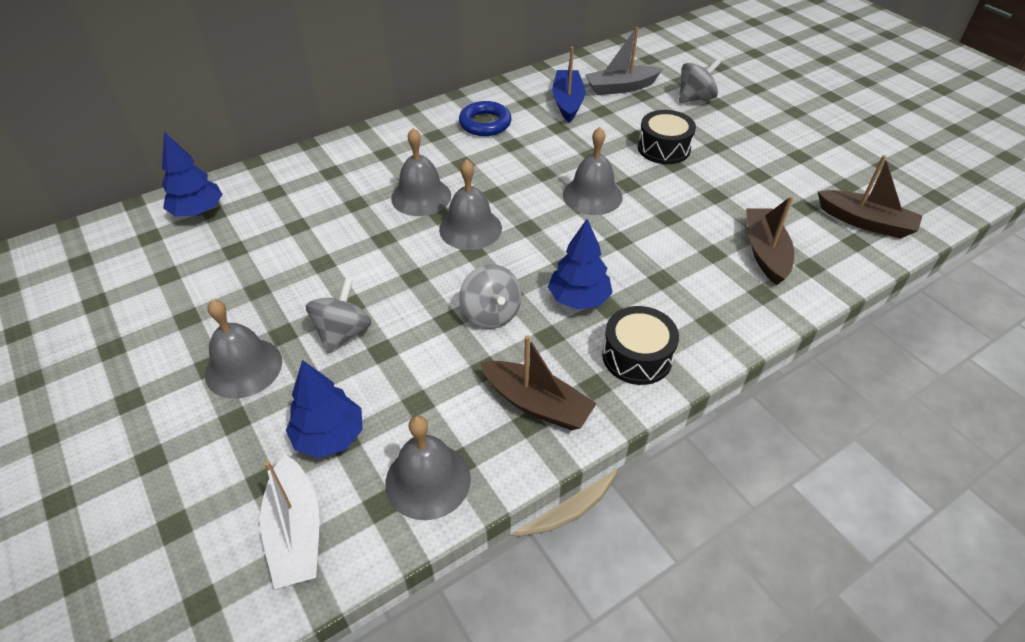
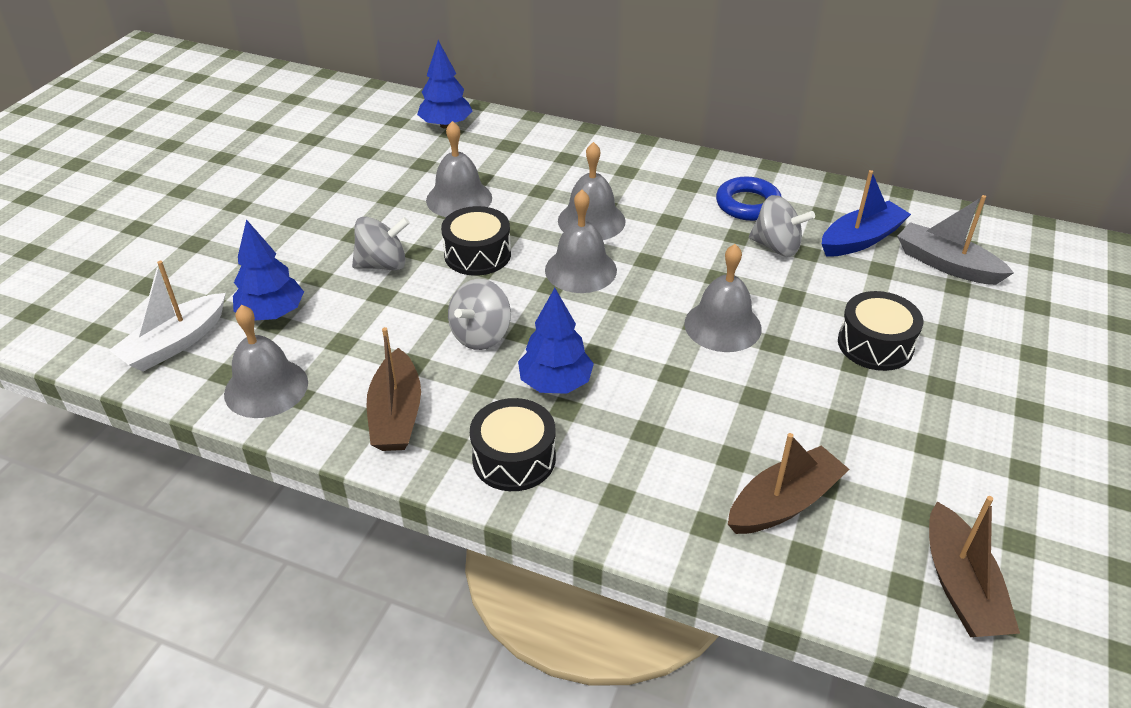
camera: 55 degrees right, 5 degrees down
(243, 367) = (306, 236): grey bell -> grey bell (459, 199)
(393, 272) = (477, 254): none -> black drum
(695, 98) = (1015, 331): grey spinning top -> grey spinning top (776, 246)

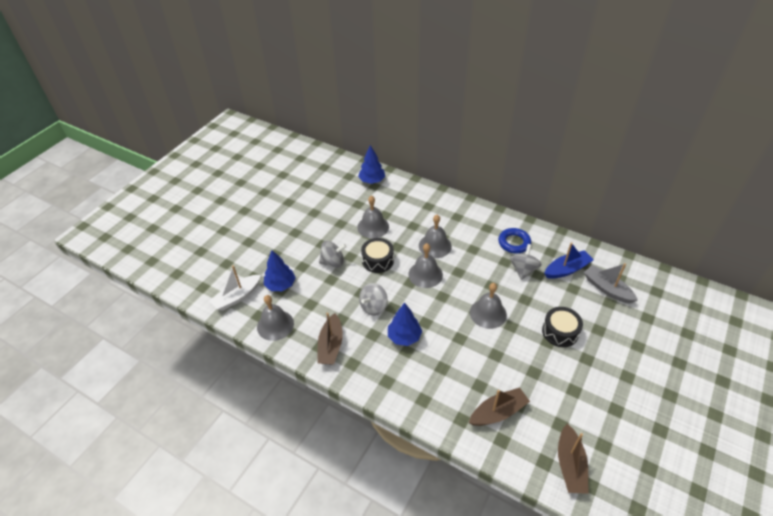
camera: 10 degrees right, 5 degrees up
(514, 458) = (380, 374): black drum -> none
(776, 246) = (523, 270): grey spinning top -> grey spinning top turned 105 degrees counterclockwise

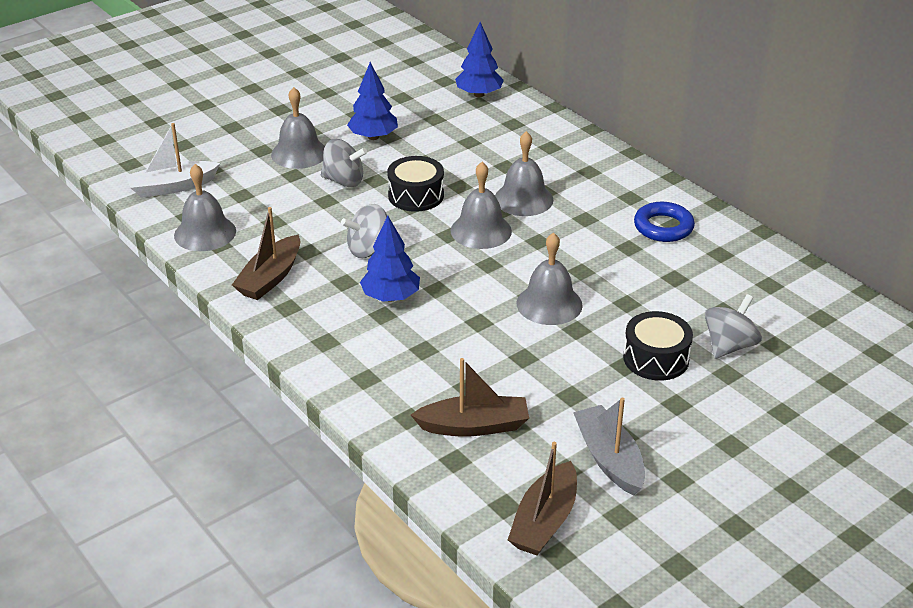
camera: 20 degrees right, 10 degrees down
(280, 285) = (245, 189): blue tree -> blue tree (373, 137)
(373, 227) = (438, 152): grey bell -> grey bell (299, 153)
(523, 270) = (653, 265): grey spinning top -> grey spinning top (729, 346)
(567, 269) = (732, 283): blue boat -> none
(607, 289) = (786, 326): grey boat -> grey boat (609, 458)

